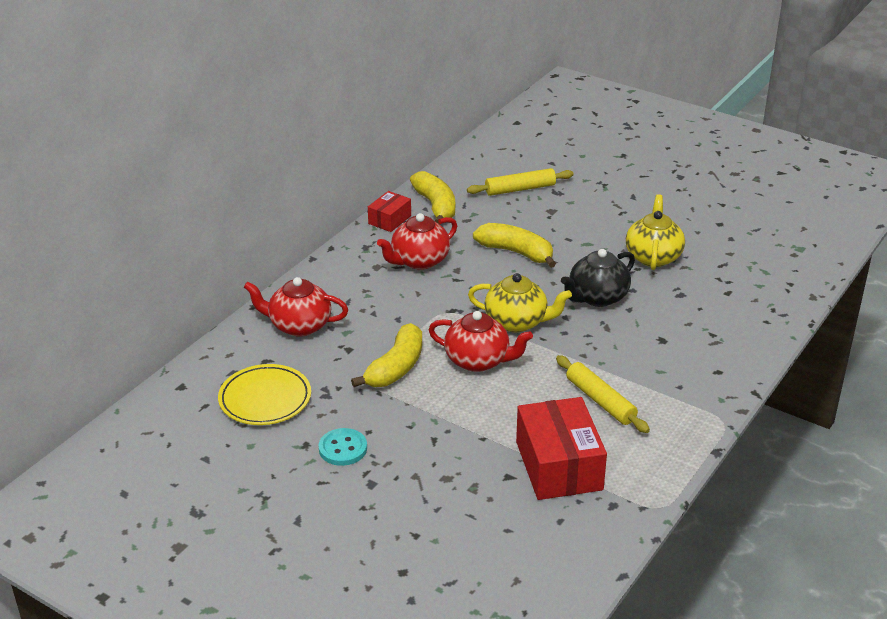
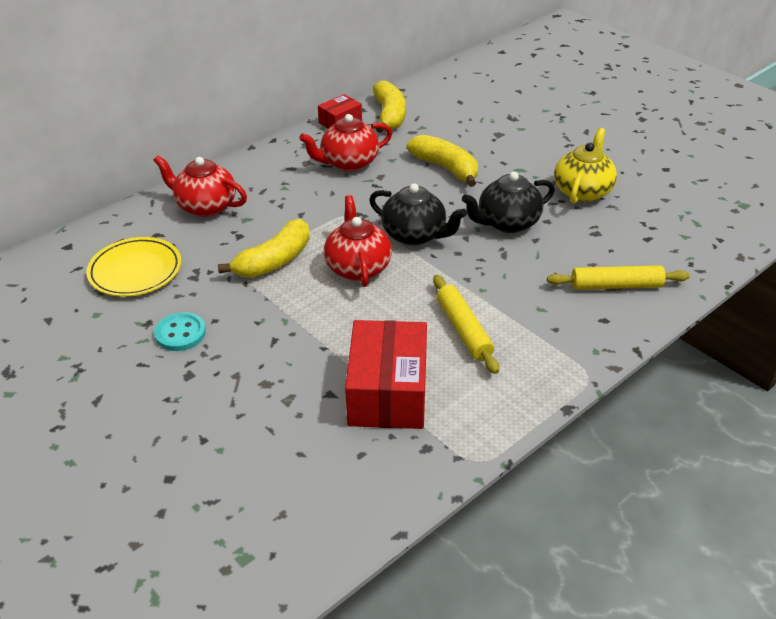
camera: 15 degrees right, 5 degrees up
(478, 361) = (358, 267): red teapot -> red teapot turned 135 degrees counterclockwise
(517, 322) = (415, 235): yellow teapot -> black teapot
(520, 189) = (477, 110): yellow rolling pin -> yellow rolling pin (616, 286)

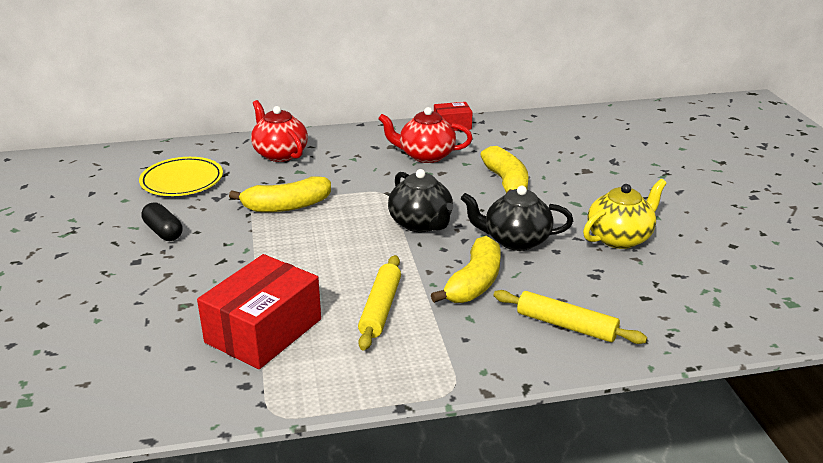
camera: 30 degrees right, 10 degrees down
(180, 333) = (163, 232): turquoise button -> black capsule
(358, 267) = (346, 232): red teapot -> none
(389, 115) = (500, 131): yellow banana -> yellow banana (474, 283)

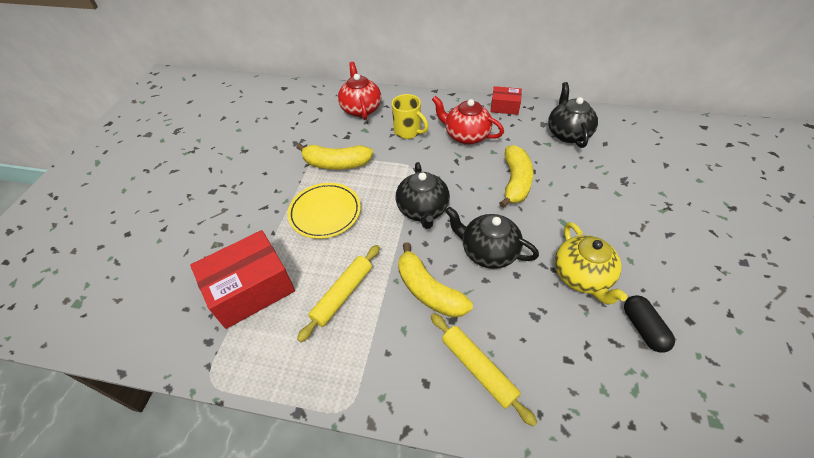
camera: 25 degrees right, 20 degrees up
(163, 232) = (244, 167): black capsule -> black capsule (643, 328)
(182, 181) = (283, 120): yellow plate -> yellow plate (325, 213)
(355, 164) = (408, 132): none -> yellow mug
(474, 283) = (428, 290): yellow banana -> yellow banana turned 90 degrees clockwise
(534, 135) = (568, 133): none -> black teapot
(620, 238) = (582, 277): yellow teapot -> yellow teapot turned 90 degrees clockwise

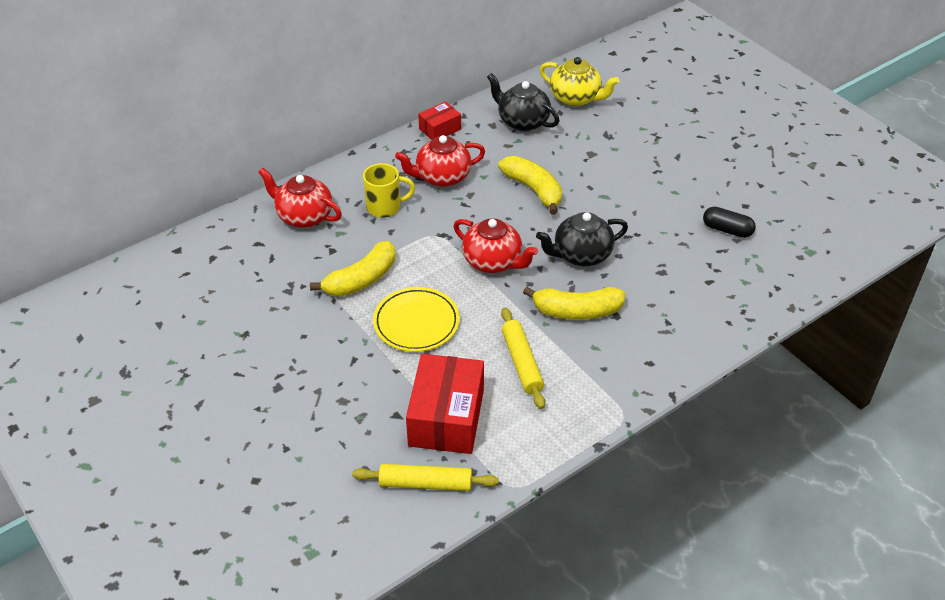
camera: 50 degrees left, 5 degrees down
(422, 210) = (493, 262): black teapot -> red teapot
(478, 369) = (668, 329): yellow rolling pin -> yellow rolling pin (425, 483)
(582, 277) = (659, 225): yellow teapot -> yellow teapot (576, 98)

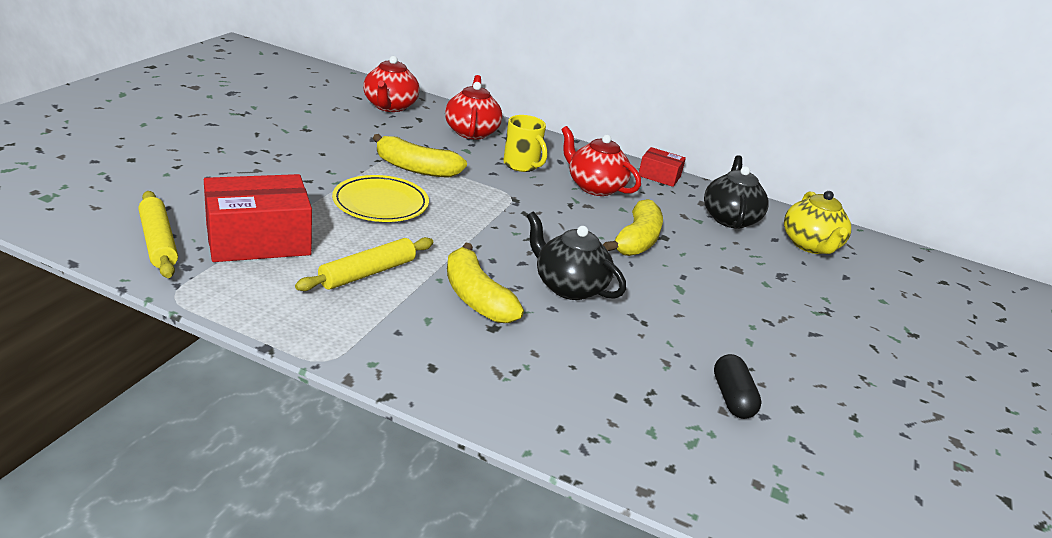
camera: 55 degrees right, 15 degrees down
(493, 262) = (504, 233): red teapot -> red teapot (389, 106)

